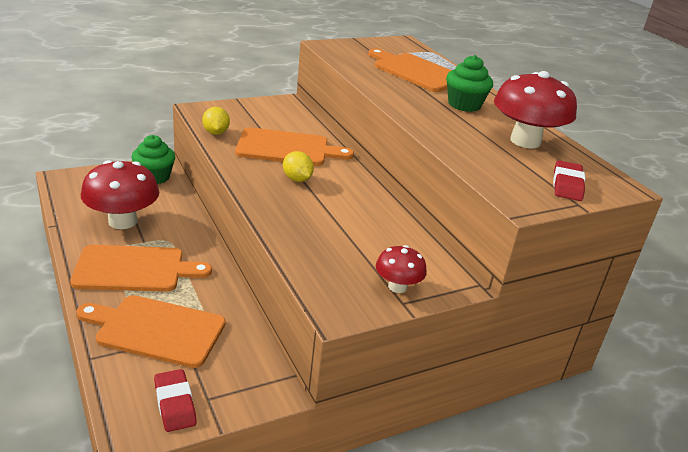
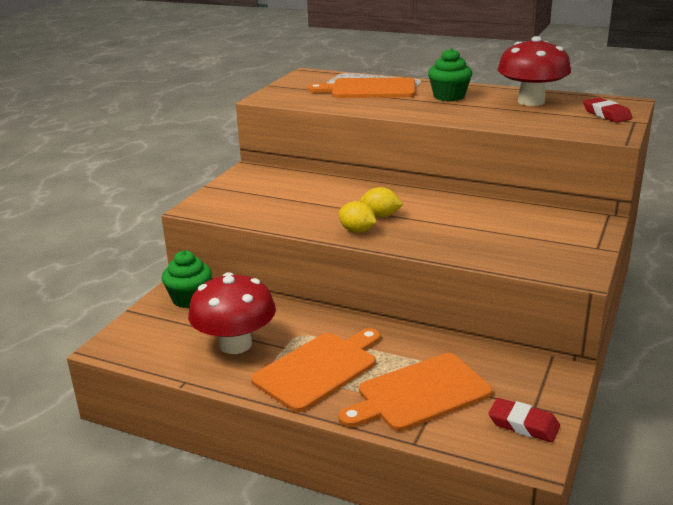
camera: 35 degrees left, 5 degrees down
(216, 133) = (250, 217): yellow lemon -> yellow lemon (357, 231)
(287, 148) = (326, 200): orange cutting board -> none
(397, 287) = (576, 241): red mushroom -> none

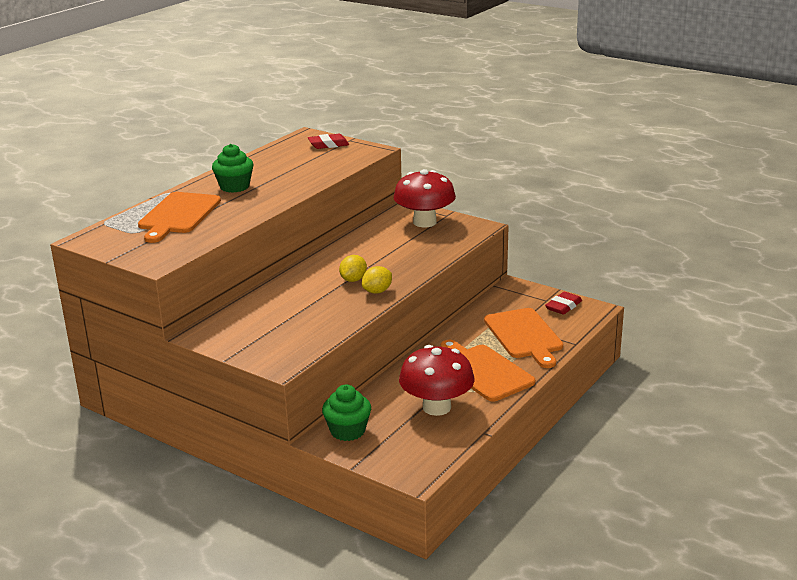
camera: 80 degrees left, 0 degrees up
(531, 101) = (276, 161): red mushroom -> red mushroom (424, 222)

